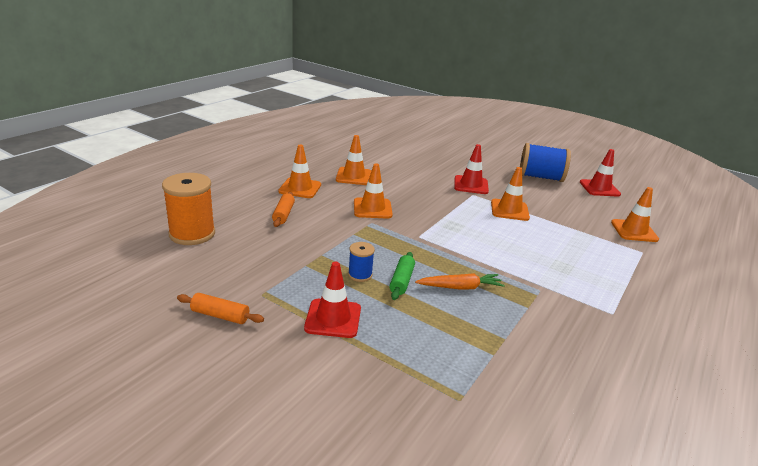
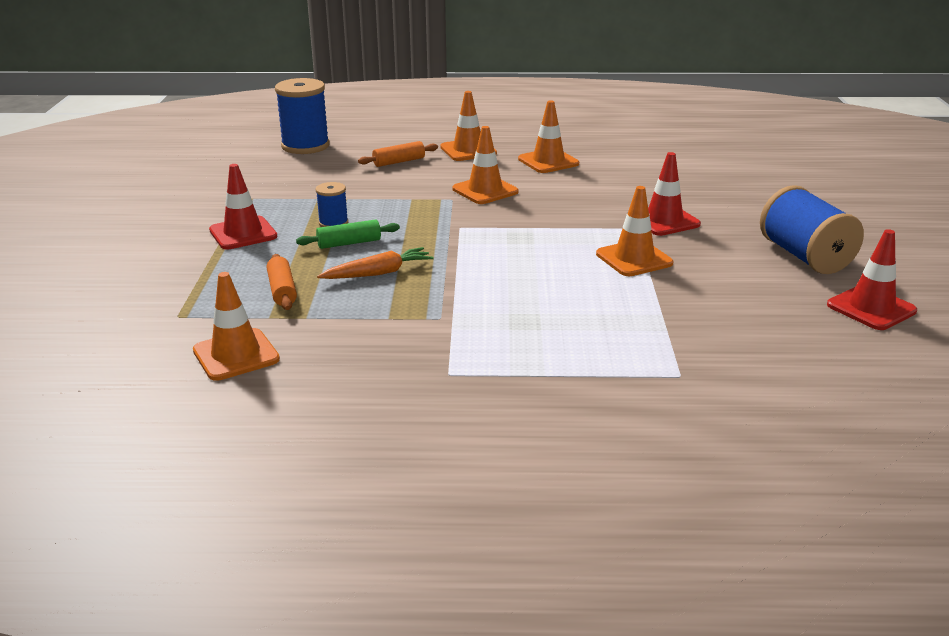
camera: 60 degrees right, 0 degrees up
(192, 234) = (305, 146): orange spool -> blue spool
(220, 315) = (197, 195): orange rolling pin -> orange rolling pin (282, 290)
(460, 287) = (378, 273): orange carrot -> orange carrot turned 75 degrees counterclockwise
(634, 231) = (750, 360): orange traffic cone -> orange traffic cone (236, 355)

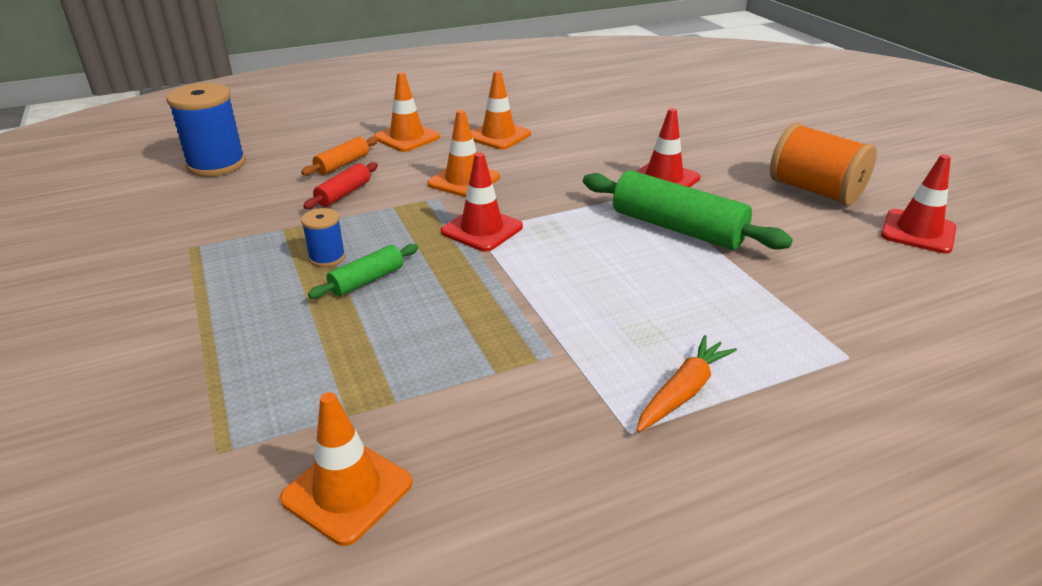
camera: 25 degrees left, 5 degrees up
(243, 233) = (222, 298): red traffic cone -> red traffic cone (482, 229)
(282, 290) = (335, 369): orange rolling pin -> none
(378, 273) = (434, 312): orange carrot -> orange carrot (683, 392)
(381, 183) = (343, 194): none -> red rolling pin
(634, 259) = (677, 228): orange traffic cone -> green rolling pin
(804, 256) = (814, 191): blue spool -> orange spool

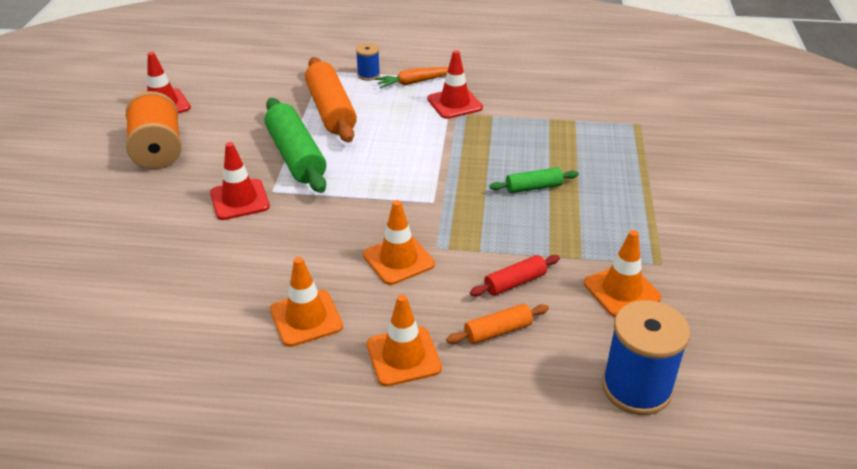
camera: 150 degrees left, 5 degrees up
(327, 257) = (554, 215): blue spool -> blue spool (368, 75)
(347, 491) = (584, 95): orange traffic cone -> orange traffic cone (621, 291)
(482, 229) = (427, 201): red traffic cone -> red traffic cone (454, 103)
(727, 294) = (331, 110): none -> orange rolling pin

